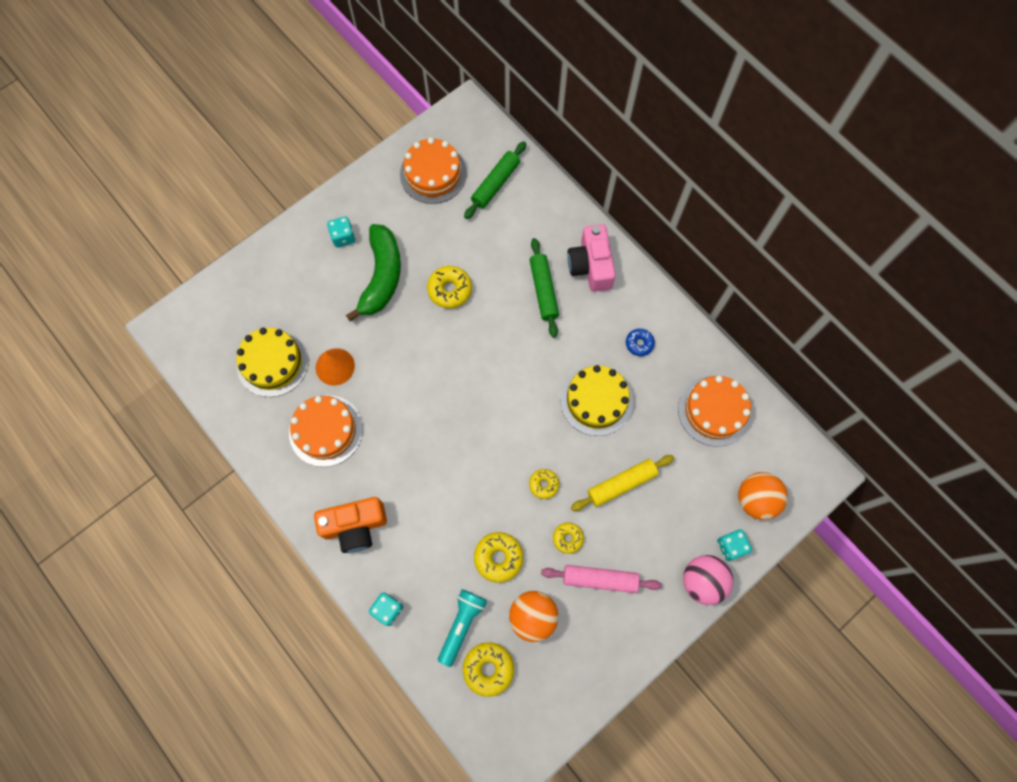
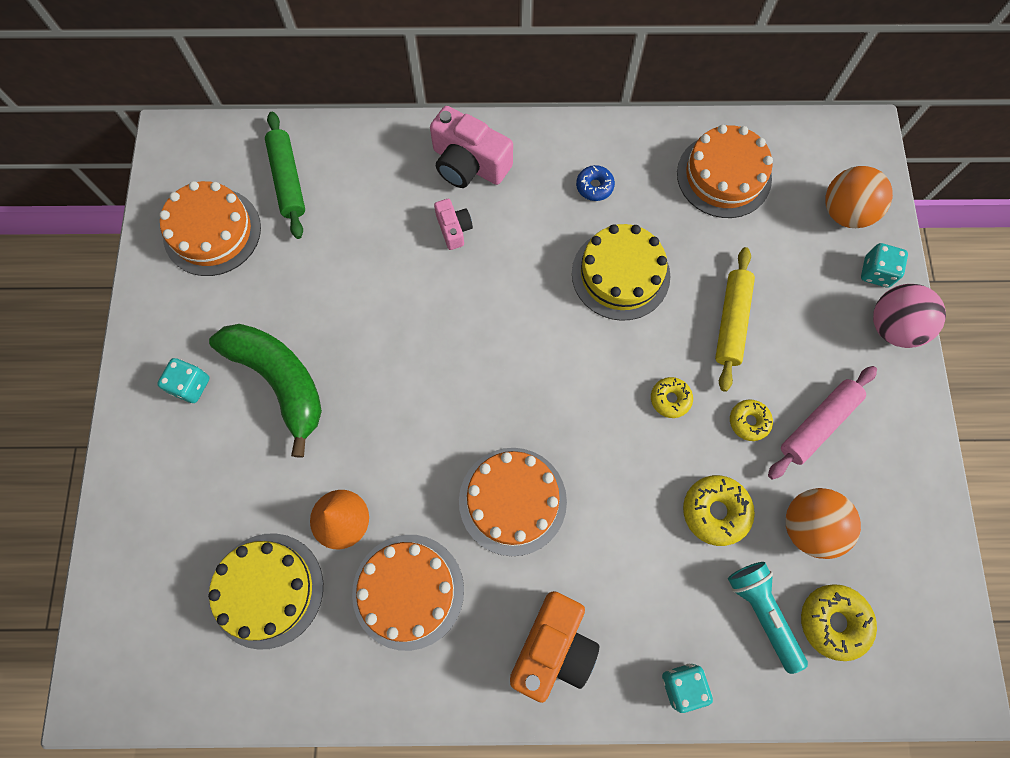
camera: 50 degrees left, 0 degrees up
(415, 445) = (512, 501): none -> orange cake
(450, 290) = (364, 321): yellow donut -> none
(543, 290) = (454, 229): green rolling pin -> pink camera

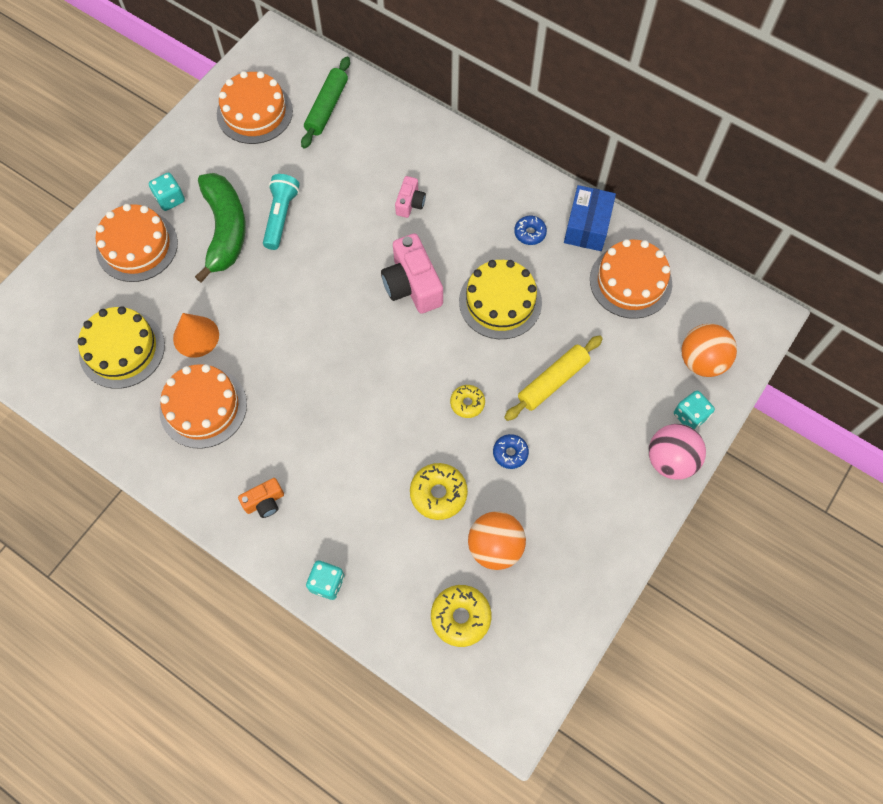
camera: 35 degrees right, 5 degrees down
(469, 164) = (454, 167): pink camera -> pink camera (412, 285)
(512, 501) = (310, 397): orange cake -> orange cake (137, 246)
(553, 647) = (264, 502): orange camera -> orange camera, size x0.54
(642, 146) = (587, 226): none -> blue box
(749, 421) = (510, 453): yellow donut -> blue donut
(762, 612) = (417, 577): turquoise flashlight -> turquoise flashlight (281, 217)
(818, 424) = (558, 487): pink rolling pin -> none

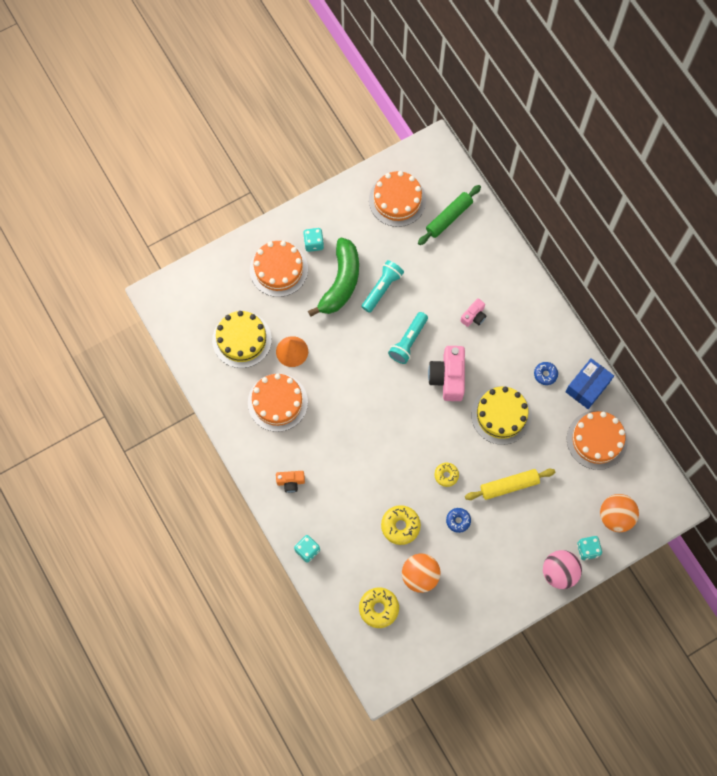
camera: 25 degrees right, 5 degrees up
(342, 264) = (408, 341): none -> turquoise flashlight

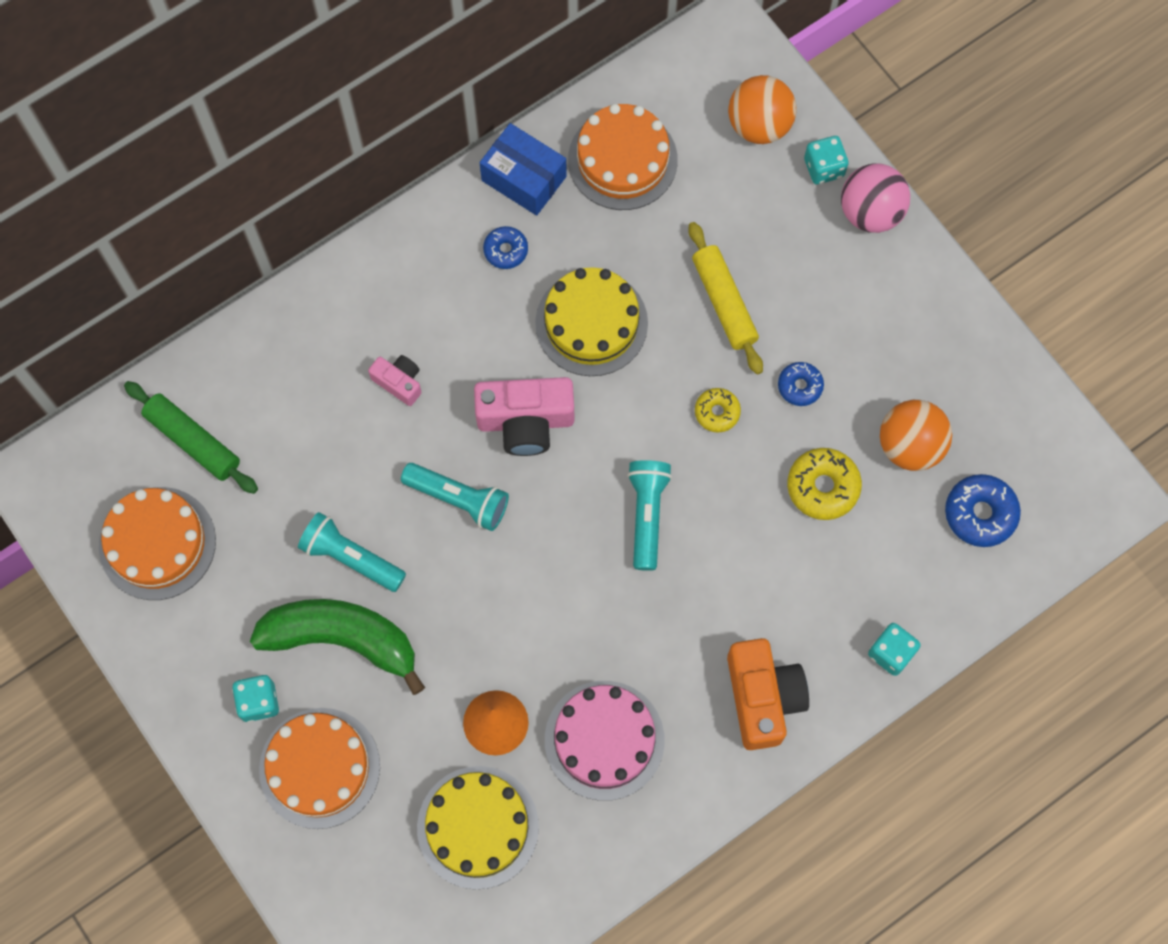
camera: 95 degrees left, 0 degrees up
(277, 402) = (604, 740): orange cake -> pink cake
(290, 482) = (763, 698): orange camera -> orange camera, size x1.85
(378, 608) = (980, 513): yellow donut -> blue donut
(392, 434) = (647, 515): none -> turquoise flashlight

